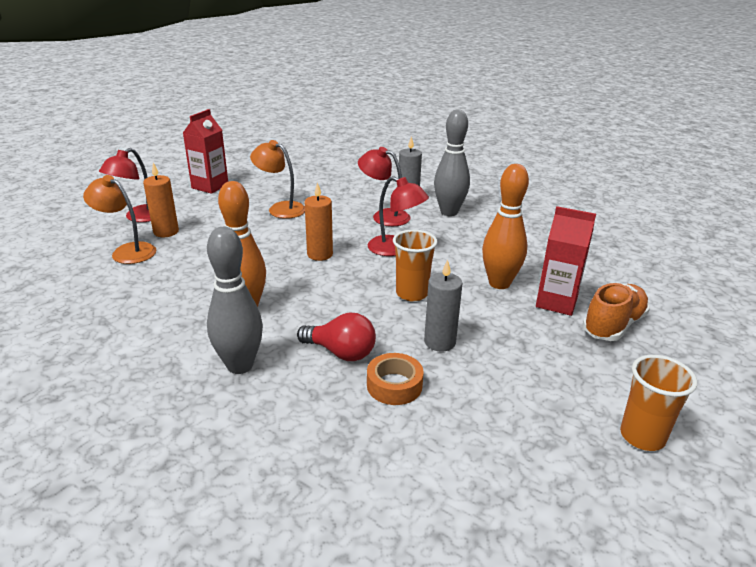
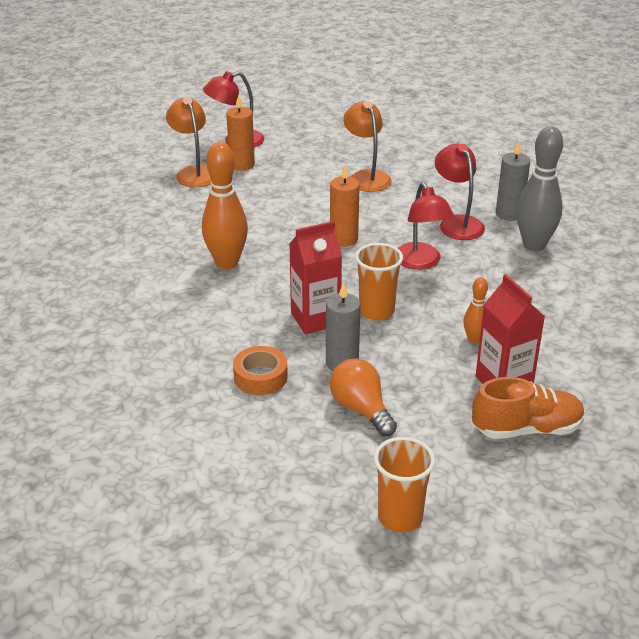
camera: 40 degrees right, 5 degrees up
(210, 186) = (330, 128): red carton -> red carton (315, 319)
(240, 365) = (171, 307): grey bowling pin -> none
(341, 352) = (253, 332): red light bulb -> none
(499, 283) = (474, 339): orange bowling pin -> orange bowling pin, size x0.51
(501, 369) = (361, 409): none -> orange light bulb

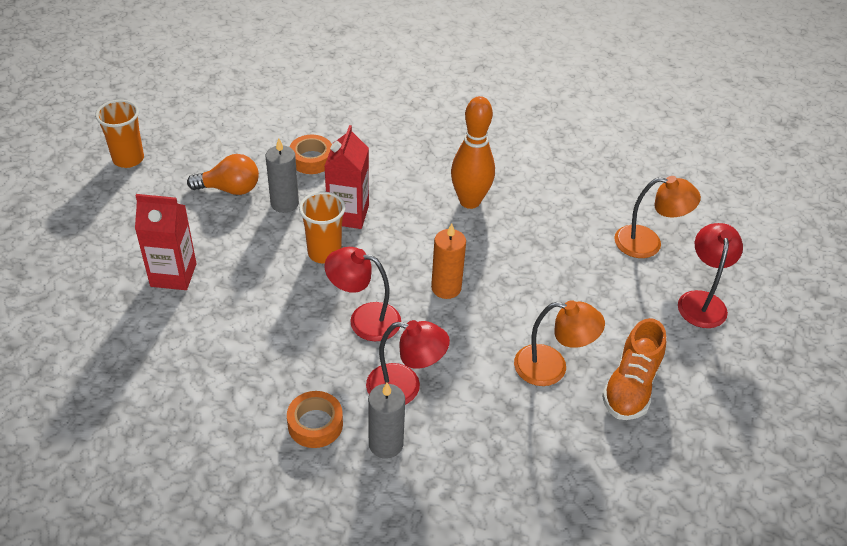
camera: 120 degrees right, 10 degrees up
(242, 165) = (643, 283): orange candle -> none
(474, 339) = (234, 289): orange bowling pin -> none
(526, 429) = (120, 256): orange shoe -> orange shoe (631, 386)
(534, 245) = (315, 424): grey bowling pin -> orange tape

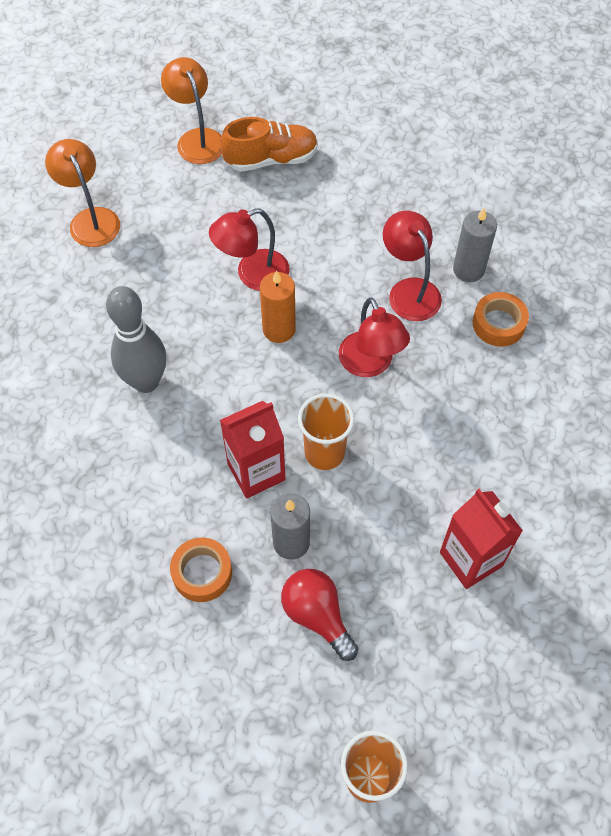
camera: 125 degrees left, 15 degrees up
(230, 189) = (317, 615): orange light bulb -> red light bulb
(470, 201) = (146, 381): orange bowling pin -> grey bowling pin
(551, 367) = (298, 213): orange lamp -> orange lamp (197, 139)
(702, 301) = (135, 156): red lamp -> red lamp (252, 274)

